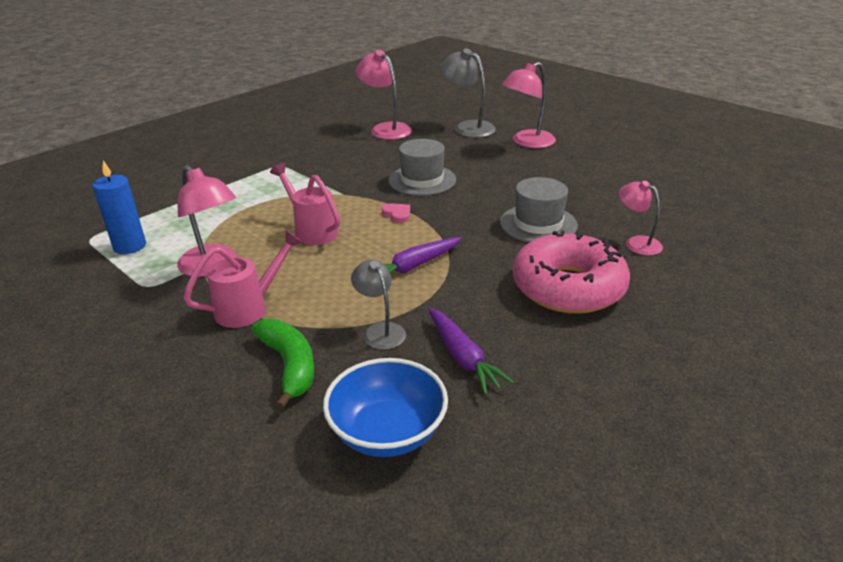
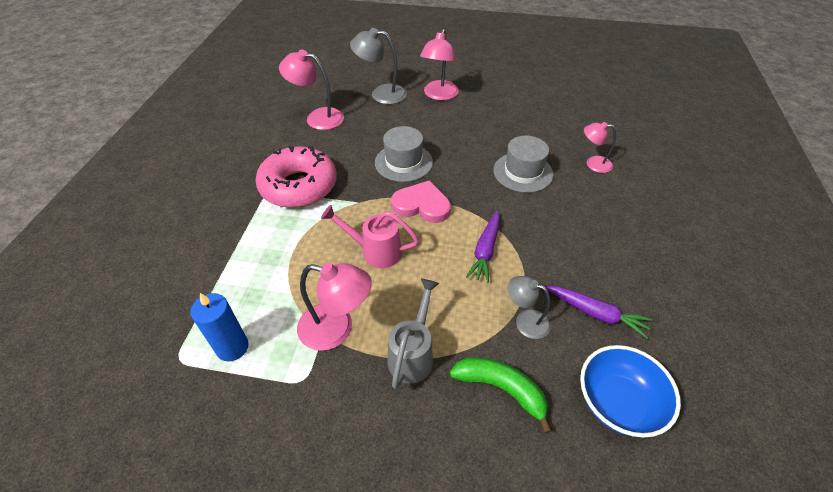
camera: 35 degrees left, 15 degrees up
(249, 308) = (413, 354): pink watering can -> grey watering can
(397, 214) = (422, 205): pink heart -> pink heart, size x2.05
(568, 287) = (593, 221): pink donut -> pink donut (299, 186)

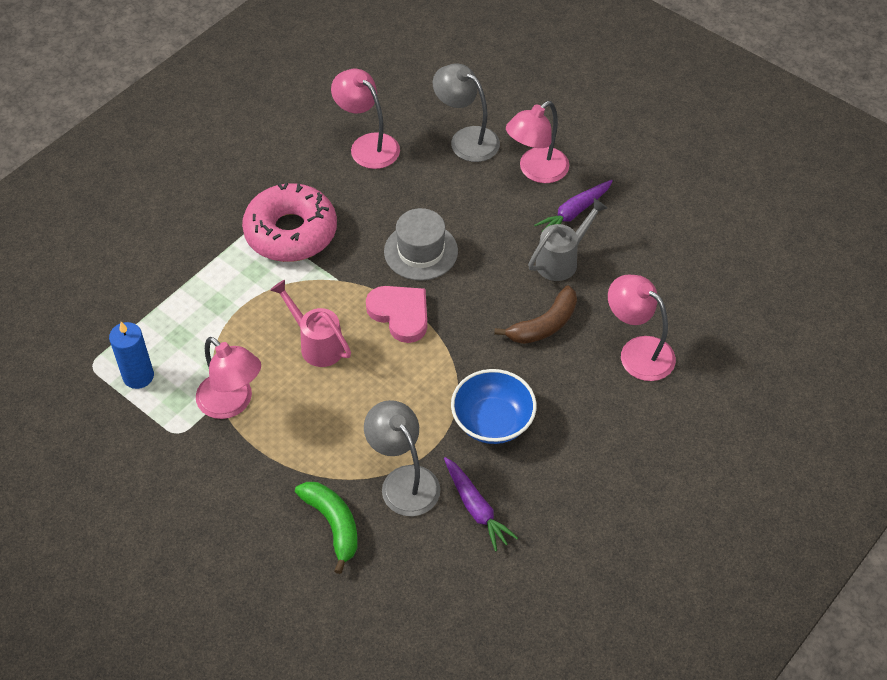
camera: 30 degrees right, 5 degrees up
(413, 354) = (282, 458): grey watering can -> grey watering can (562, 260)
(485, 250) = (425, 395): purple carrot -> purple carrot (574, 212)
(523, 172) = (544, 325): grey hat -> brown banana
(525, 321) = (403, 481): grey lamp -> grey lamp, size x1.59
(593, 163) = (638, 351): pink lamp -> pink lamp, size x1.59
(618, 402) = (422, 587): blue bowl -> blue bowl (492, 421)

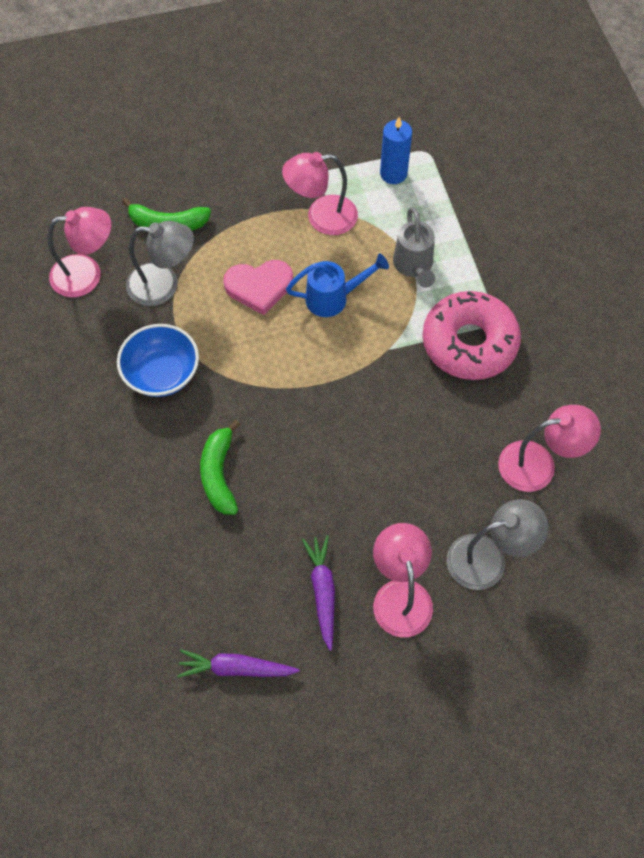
camera: 125 degrees right, 10 degrees up
(316, 344) = (334, 298): pink watering can -> blue watering can
(400, 314) = (317, 373): pink heart -> pink heart (259, 287)
(421, 251) = (373, 429): grey hat -> none
(476, 508) = (102, 316): purple carrot -> purple carrot (236, 668)
(544, 325) = (219, 474): brown banana -> green banana
(562, 260) = (275, 539): grey watering can -> grey watering can (414, 266)
(638, 351) = (132, 529): pink lamp -> pink lamp (87, 274)

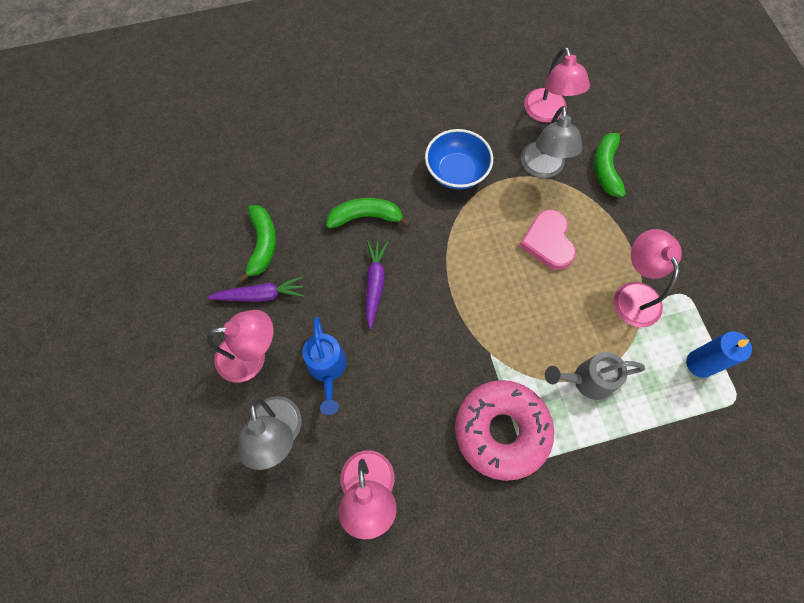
camera: 90 degrees right, 5 degrees up
(236, 668) = (206, 234): purple carrot -> purple carrot (375, 284)
(254, 594) = (262, 245): none -> green banana
(334, 298) = (542, 305): blue watering can -> blue watering can (327, 369)

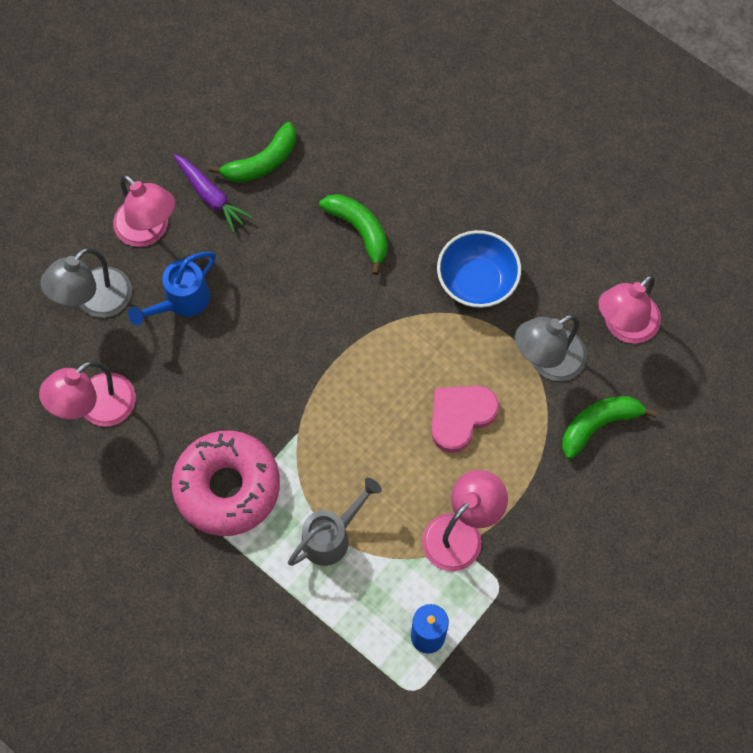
camera: 55 degrees right, 0 degrees up
(375, 284) = (294, 286): purple carrot -> none
(586, 380) = (332, 536): grey watering can -> grey watering can turned 90 degrees clockwise

